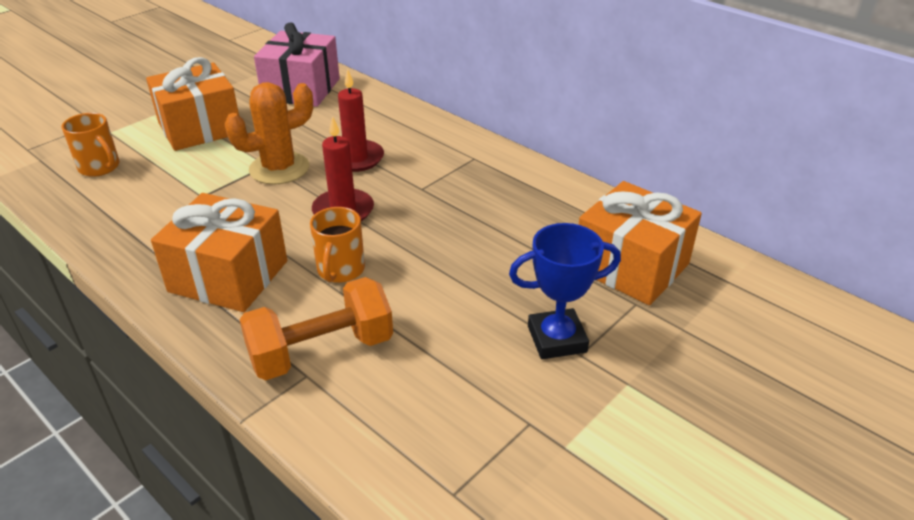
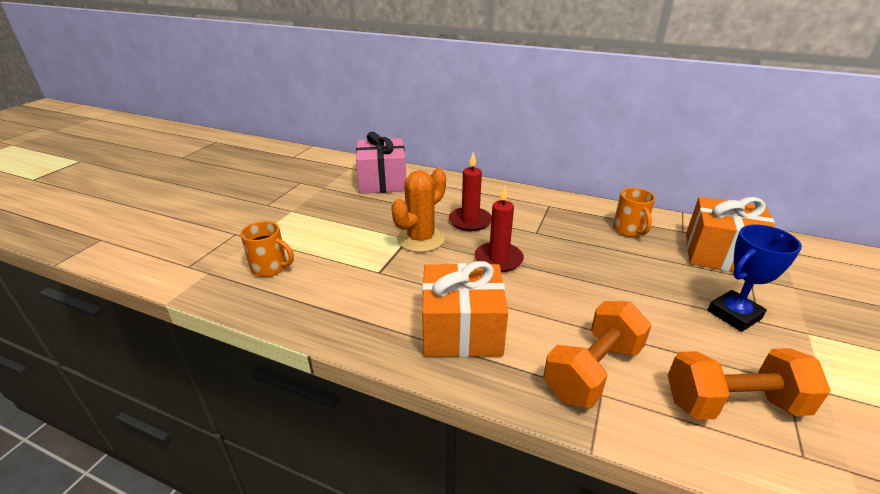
camera: 20 degrees left, 5 degrees down
(200, 128) = (329, 222): orange gift -> none
(340, 270) = (541, 303): orange mug -> orange mug (629, 230)
(437, 425) = (733, 404): none -> orange dumbbell

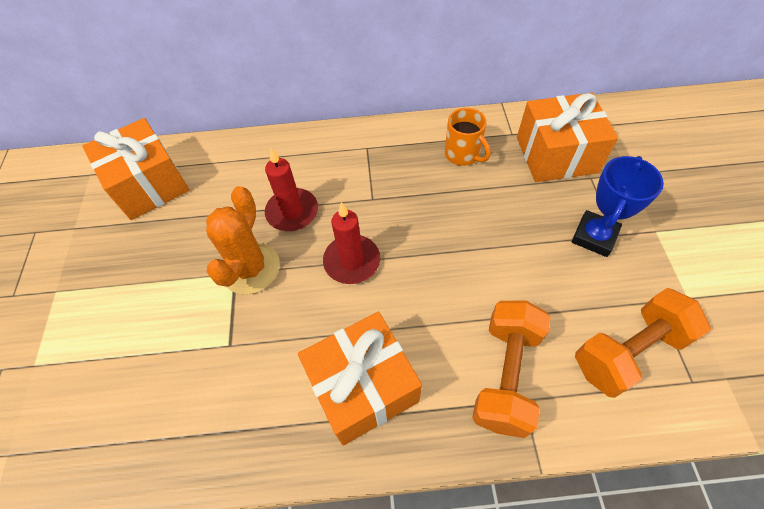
camera: 25 degrees left, 25 degrees up
(270, 268) = (89, 405): orange mug -> none
(382, 181) = (149, 184): pink gift -> orange gift

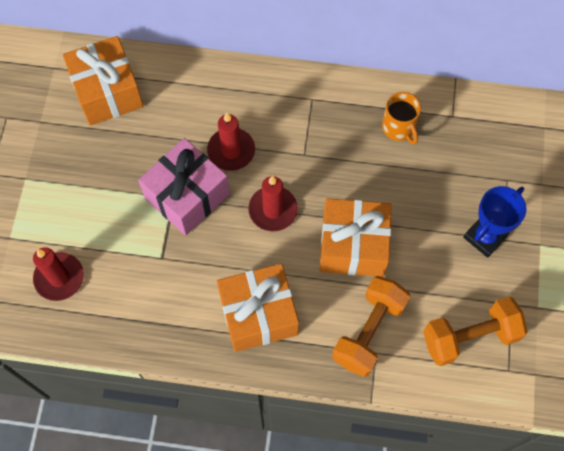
camera: 10 degrees right, 10 degrees up
(98, 401) = (59, 278): none -> red candle
(250, 268) = (187, 196): orange cactus -> pink gift
(556, 155) = (485, 149): orange gift -> orange gift (353, 246)

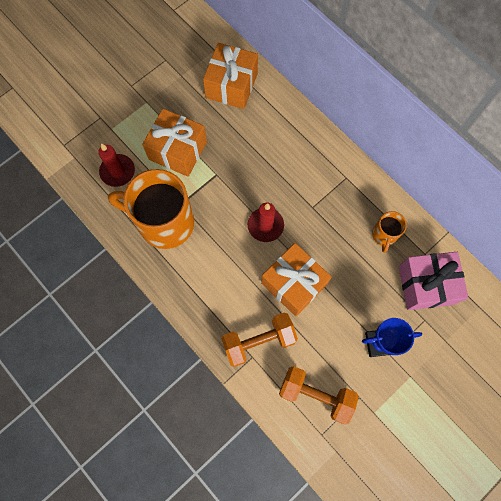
camera: 40 degrees right, 5 degrees up
(161, 291) = (164, 222): none -> orange mug
(187, 196) = (224, 179): pink gift -> pink gift (426, 285)
(231, 151) = (271, 172): red candle -> none
(258, 314) = (205, 279): orange gift -> orange gift (178, 150)

